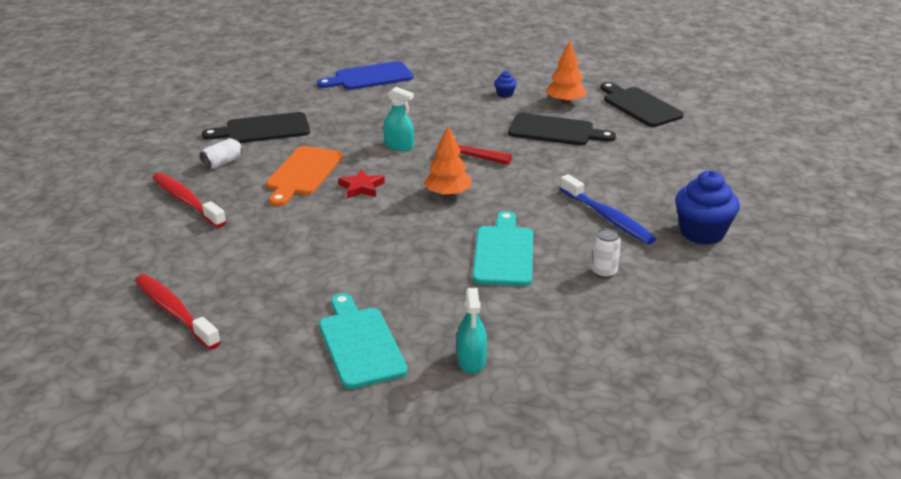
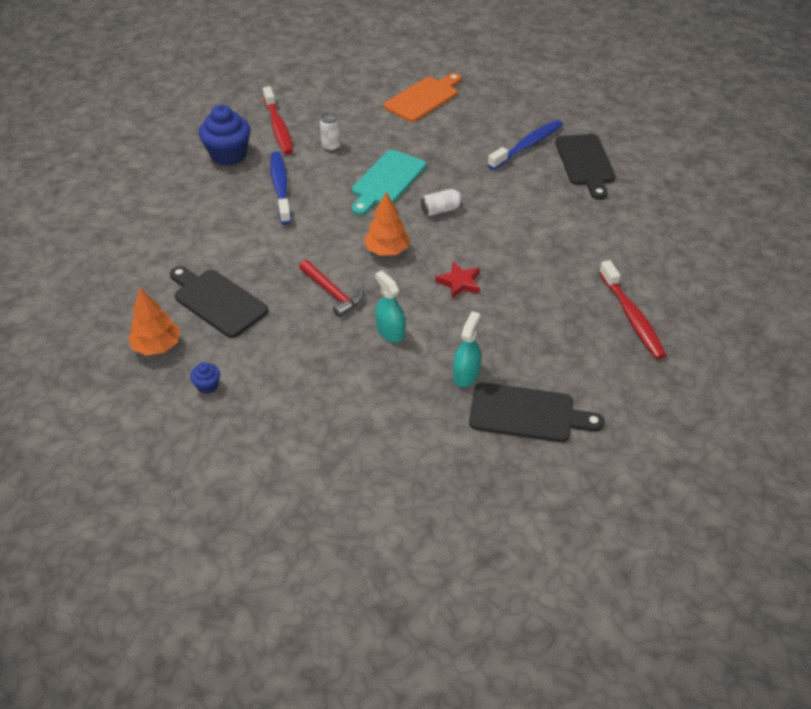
camera: 155 degrees left, 15 degrees up
(174, 311) = (650, 202): red toothbrush -> red toothbrush (278, 127)
(222, 163) = (587, 365): white can -> white can (440, 210)
(303, 173) = (507, 320): orange cutting board -> orange cutting board (423, 98)
(360, 344) = (527, 145): turquoise cutting board -> blue toothbrush
(370, 77) = (343, 492): blue cutting board -> none
(471, 360) = (464, 118): turquoise spray bottle -> turquoise spray bottle (466, 374)
(639, 106) = (91, 311): black cutting board -> black cutting board (585, 163)

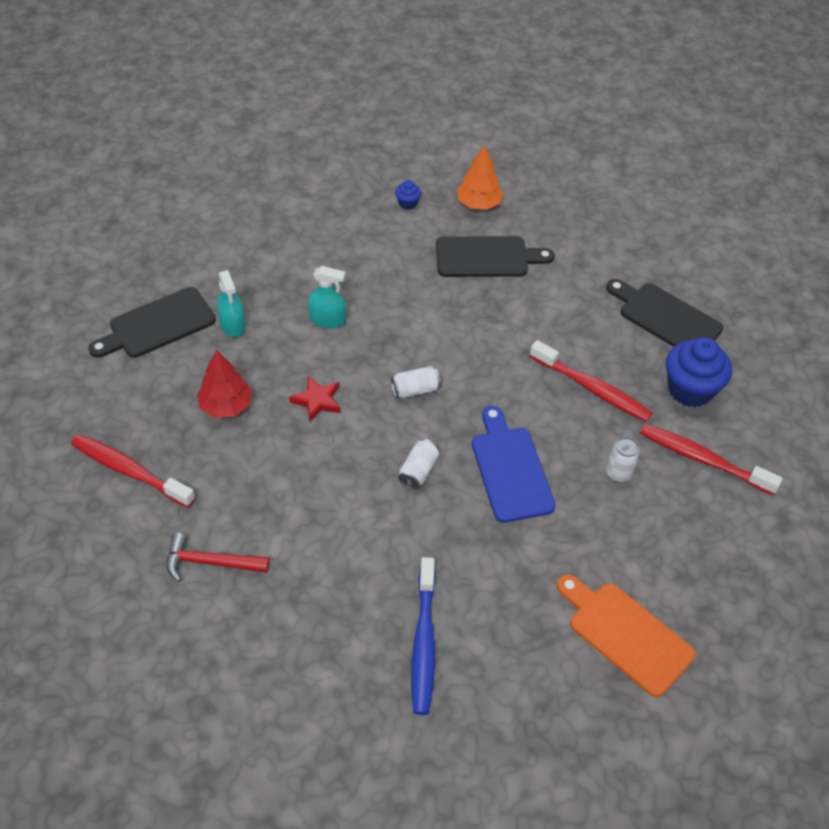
camera: 135 degrees right, 5 degrees up
(280, 187) = (592, 389): blue toothbrush -> red toothbrush
(332, 293) = (411, 320): red hammer -> red hammer (211, 562)
(387, 181) = (510, 469): turquoise cutting board -> blue cutting board
(387, 250) = (415, 390): orange tree -> white can
(423, 98) = (626, 634): orange cutting board -> orange cutting board turned 135 degrees clockwise
(527, 318) = (226, 406): none -> red tree
(585, 163) = (331, 665): black cutting board -> black cutting board (666, 318)

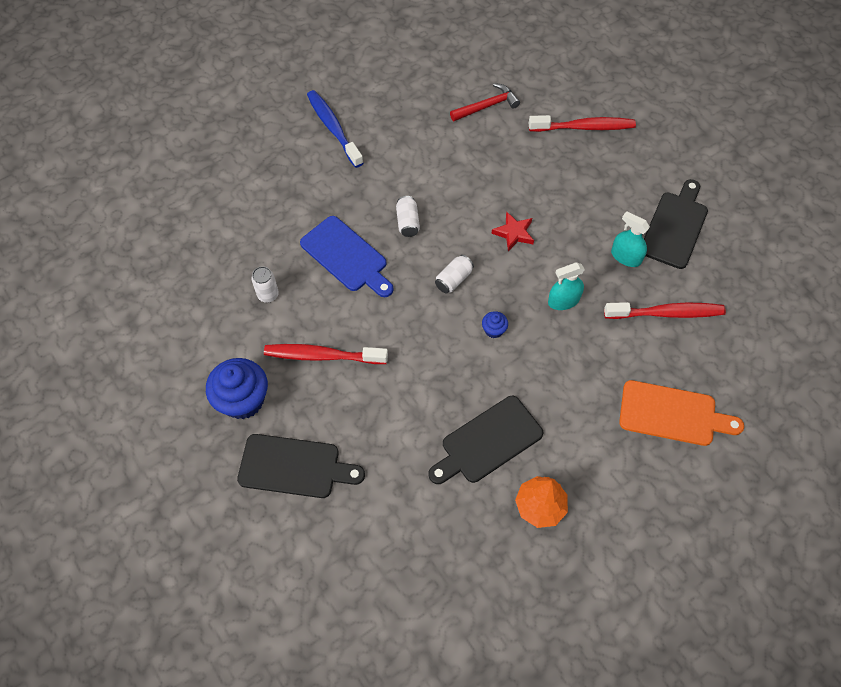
camera: 150 degrees right, 10 degrees up
(226, 406) = (569, 196): red tree -> none
(407, 203) = (602, 464): blue cupcake -> blue cupcake (493, 330)
(626, 634) = (214, 191): orange cutting board -> orange cutting board (672, 414)
(702, 459) = (209, 340): red toothbrush -> red toothbrush (667, 313)

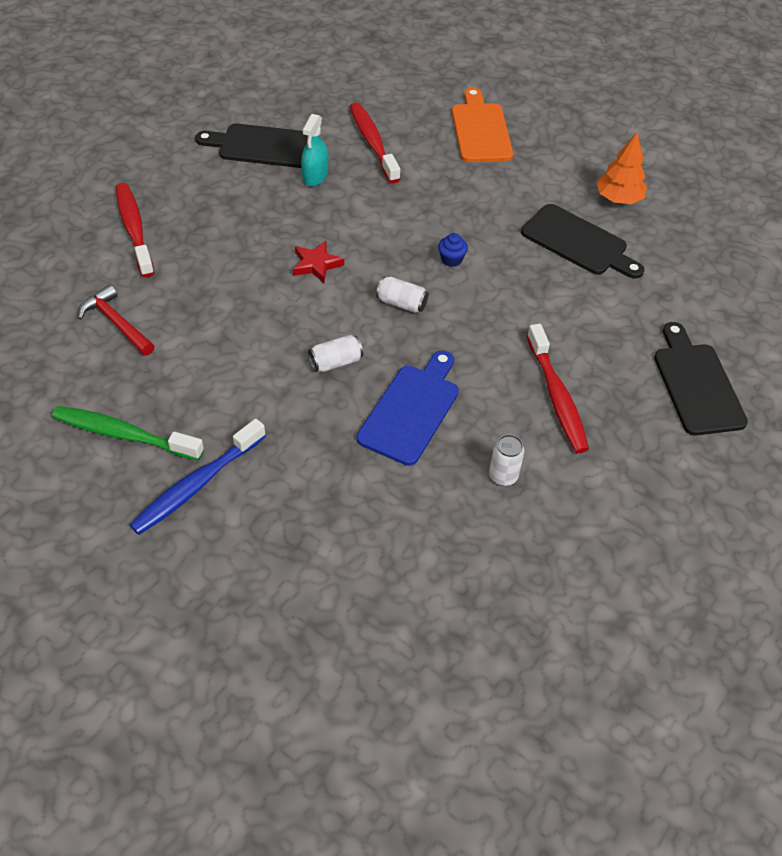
camera: 110 degrees left, 10 degrees down
(243, 400) = (652, 455): blue cupcake -> none
(387, 99) = (123, 434): none -> green toothbrush
(563, 300) = (390, 213): turquoise spray bottle -> none

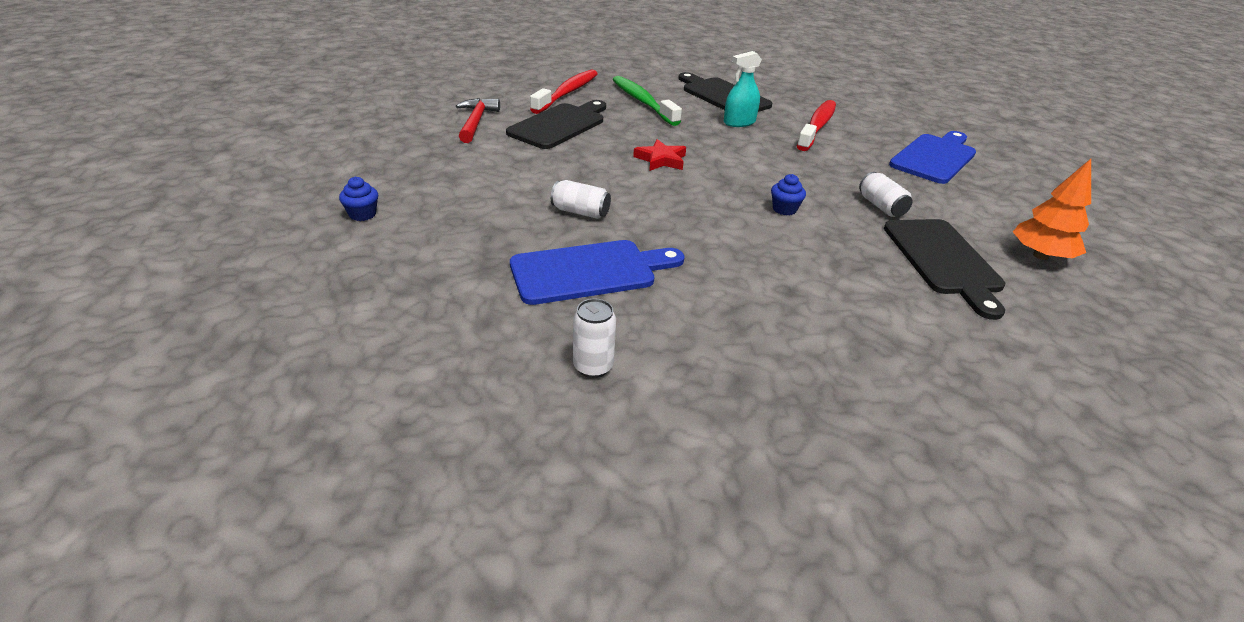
camera: 45 degrees right, 15 degrees down
(123, 434) = (376, 167): green toothbrush -> green toothbrush (642, 101)
(196, 485) = (362, 214): blue toothbrush -> blue cupcake
(401, 303) = (694, 210): white can -> white can (881, 206)
(480, 130) = (935, 157): orange cutting board -> blue cutting board
(557, 397) = (747, 348): red toothbrush -> none
(696, 384) = (952, 447): black cutting board -> black cutting board (559, 125)

